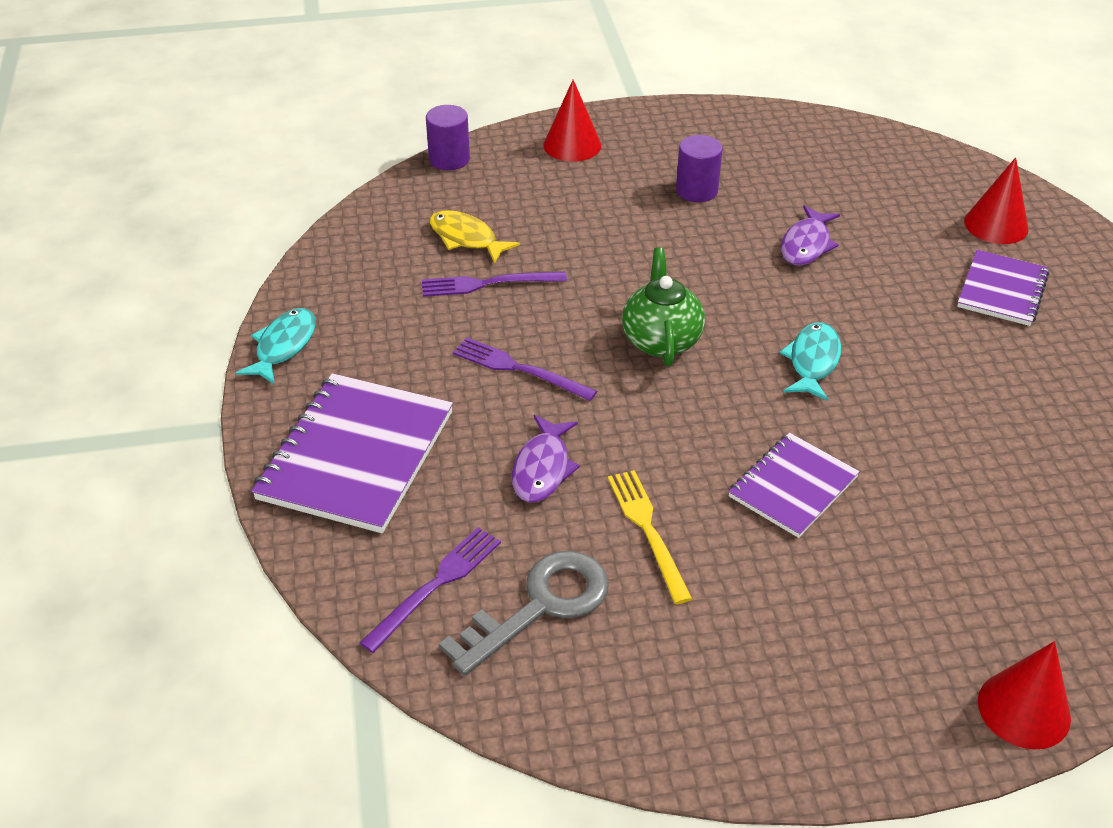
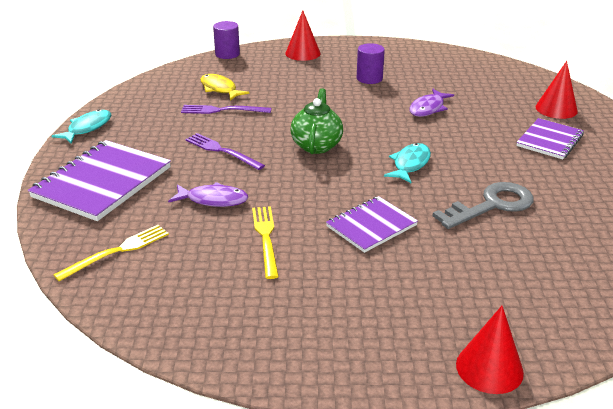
camera: 10 degrees right, 10 degrees down
(435, 585) = (117, 251): purple fork -> yellow fork
(540, 606) = (178, 269): grey key -> grey key (492, 205)
(542, 468) = (213, 200): purple fish -> purple fish turned 105 degrees counterclockwise

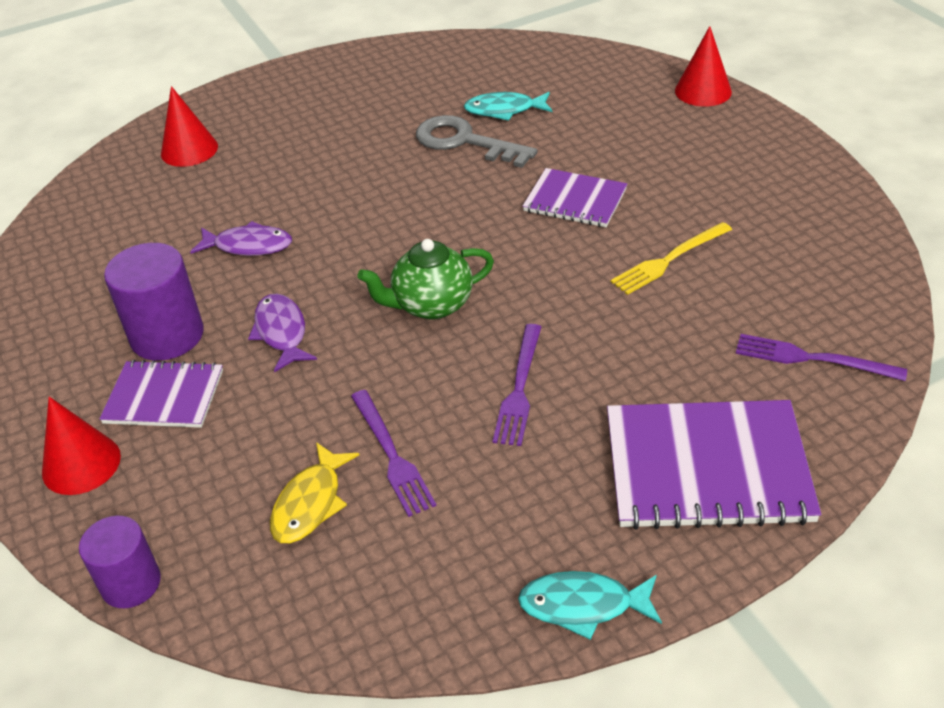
camera: 115 degrees left, 10 degrees up
(117, 251) = (812, 359): yellow fork -> purple fork
(213, 200) = (640, 335): purple fish -> purple fish (282, 332)
(369, 78) = (167, 335): purple cylinder -> purple cylinder, size x1.53
(410, 164) = (421, 215): turquoise fish -> turquoise fish (504, 110)
(549, 140) = (285, 138): purple notebook -> purple notebook (164, 397)

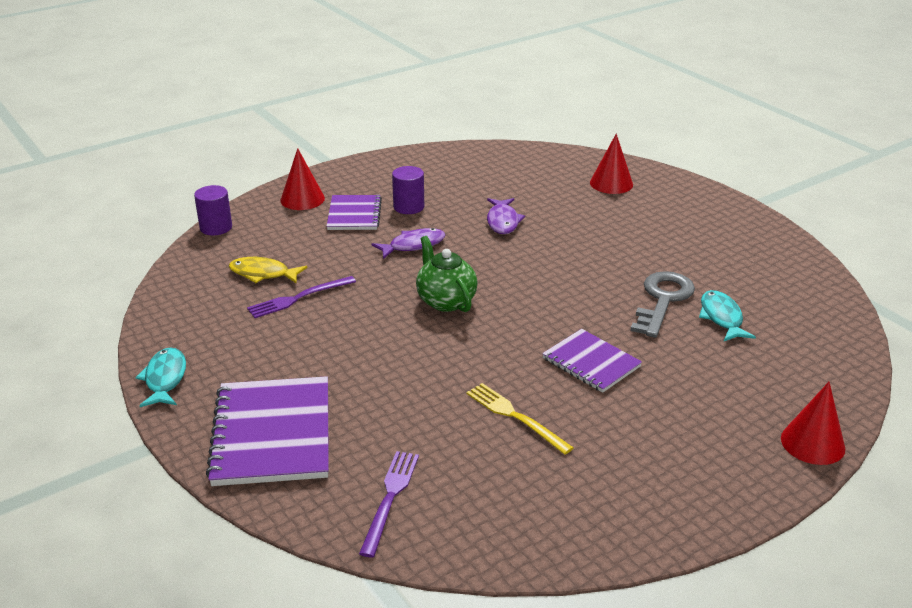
camera: 80 degrees right, 10 degrees down
(167, 335) = (408, 207): purple cylinder -> purple cylinder, size x0.66
(519, 388) = (358, 345): purple fork -> none
(575, 200) = (591, 362): purple notebook -> purple notebook turned 60 degrees counterclockwise

